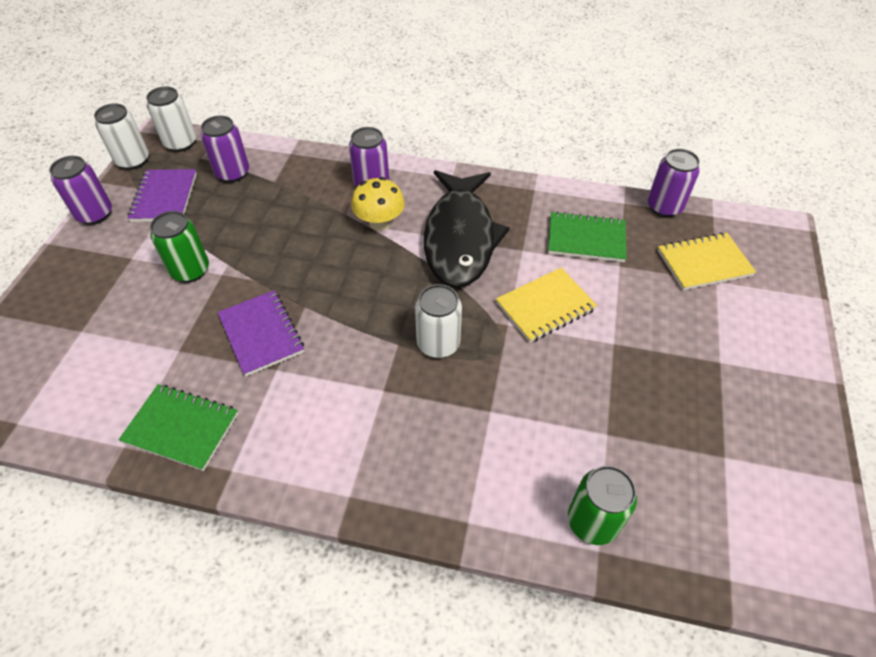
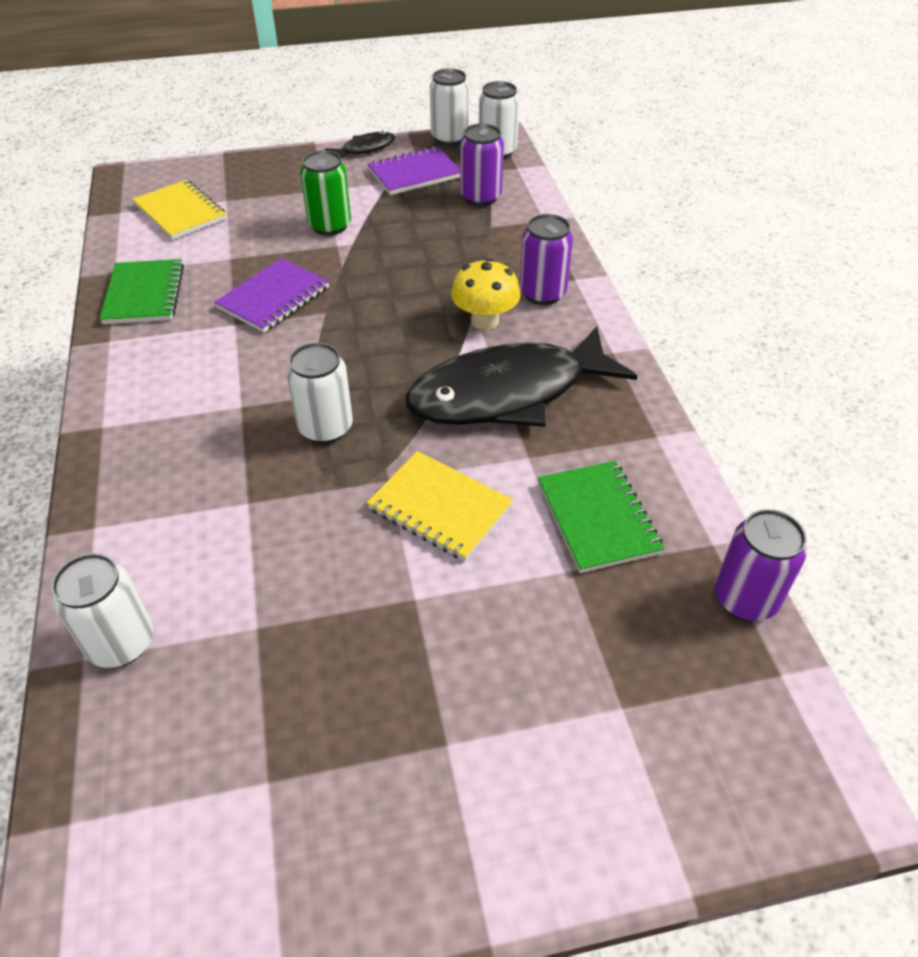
camera: 65 degrees right, 5 degrees down
(95, 214) = (365, 149): purple can -> black fish
(592, 522) = (121, 643): green can -> white can
(703, 263) = (651, 681): yellow notebook -> yellow notebook (180, 212)

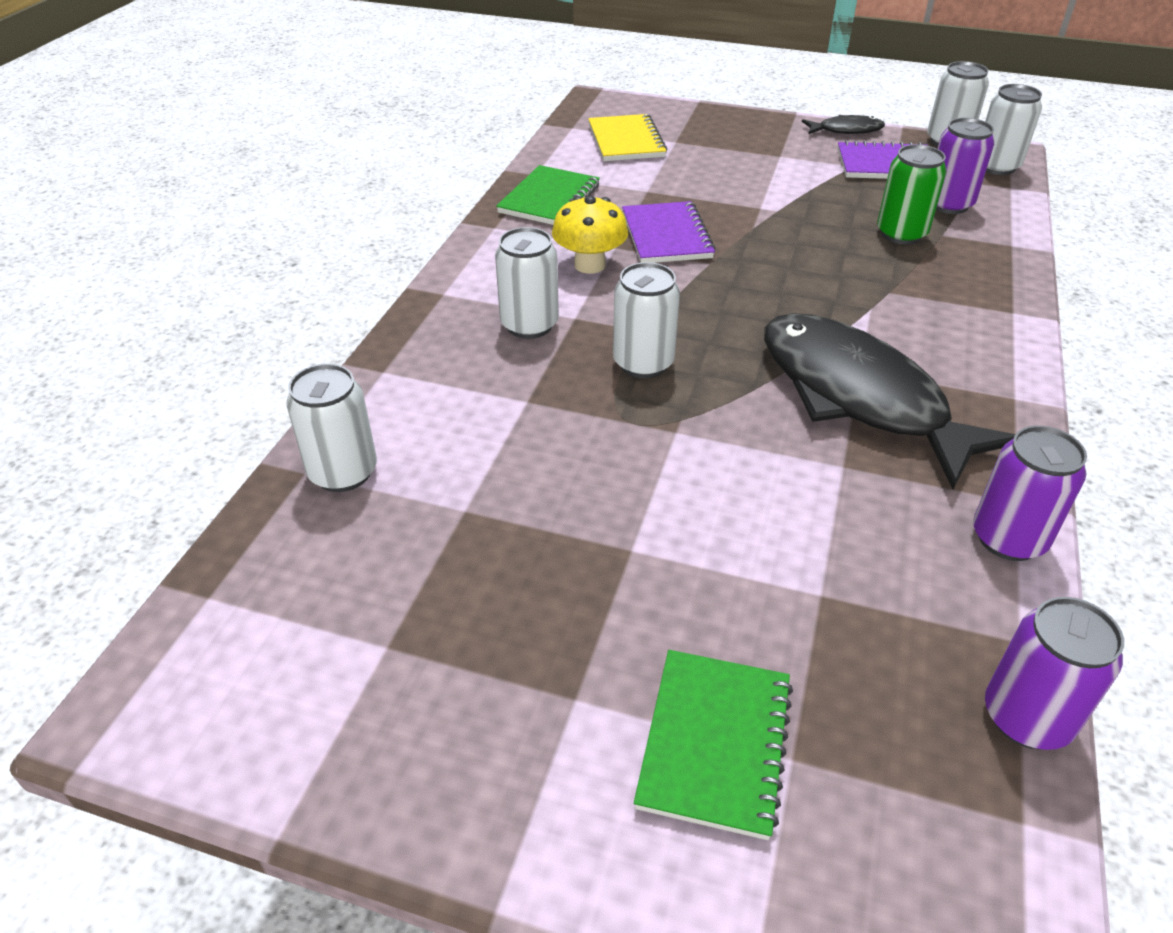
camera: 30 degrees right, 5 degrees down
(204, 428) = (529, 325): none -> white can
(274, 298) = (667, 236): purple notebook -> purple notebook turned 75 degrees counterclockwise
(330, 226) = (764, 189): green can -> green can (901, 234)
(439, 508) = (712, 477): yellow notebook -> none
(484, 320) = (877, 320): yellow mushroom -> yellow mushroom (589, 265)
(508, 393) = (860, 397): black fish -> black fish turned 45 degrees clockwise
(542, 293) = (963, 315): purple can -> purple can (1008, 538)
(598, 518) = (887, 556): green notebook -> green notebook (715, 743)

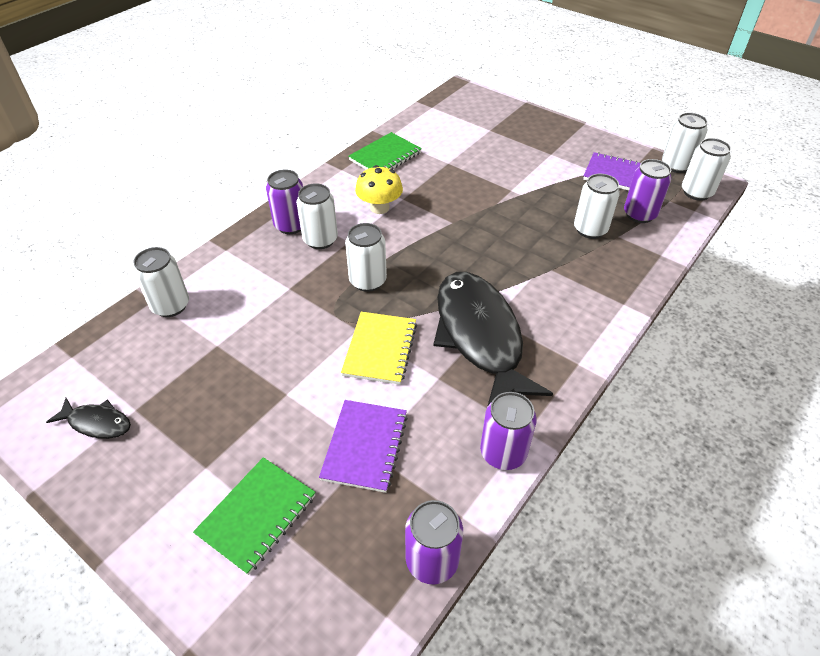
camera: 20 degrees right, 5 degrees up
(468, 315) = (291, 225): none -> purple can
(626, 141) = (459, 123): yellow notebook -> yellow notebook (380, 349)
(667, 236) = (438, 198): purple notebook -> purple notebook (365, 446)
(846, 130) = (609, 143): black fish -> black fish (97, 423)
(901, 234) = (590, 229): green can -> white can

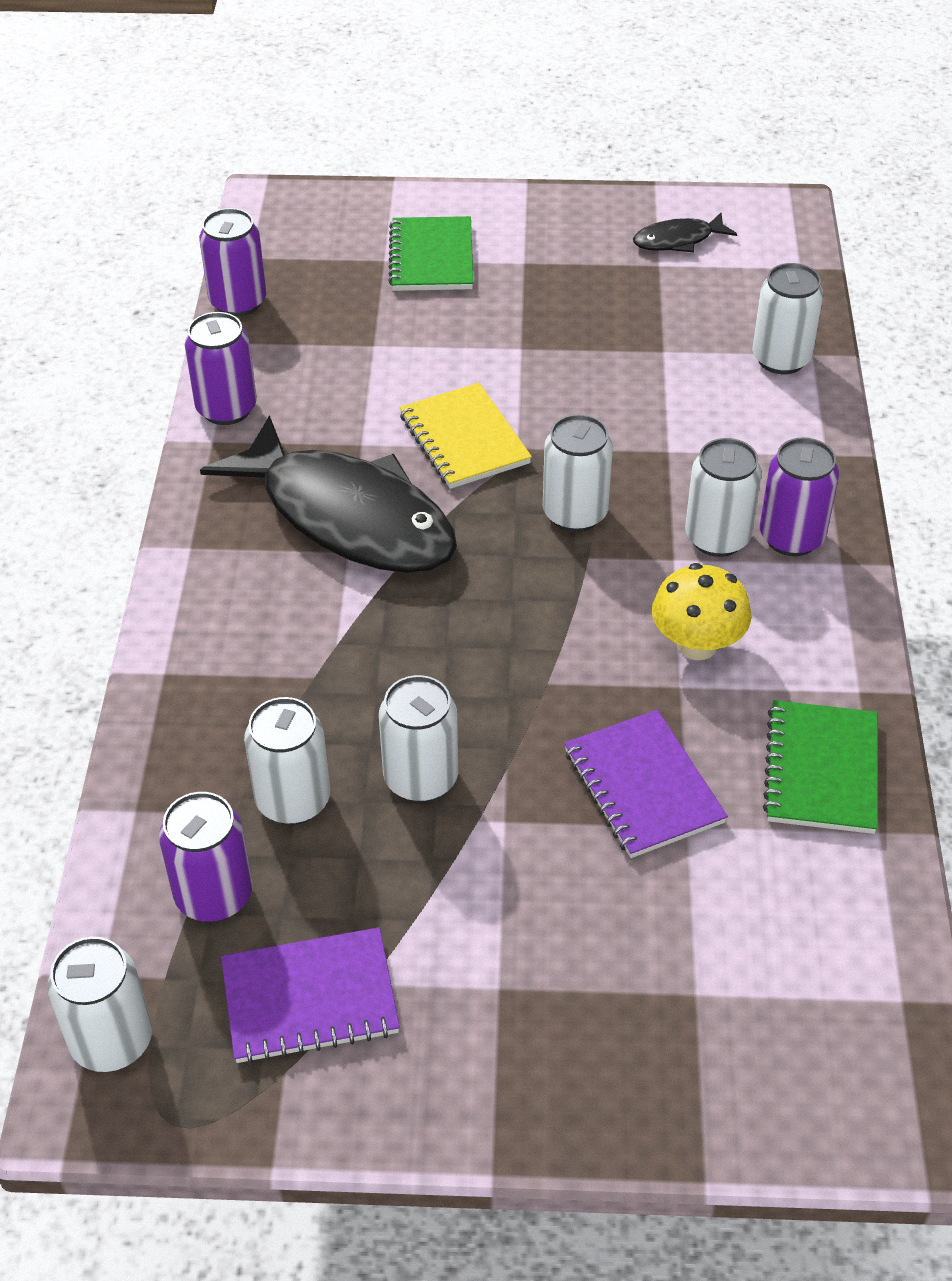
camera: 145 degrees right, 0 degrees up
(365, 446) = (383, 346): purple notebook -> purple notebook (643, 787)
(676, 165) = (187, 1121): white can -> white can (421, 778)

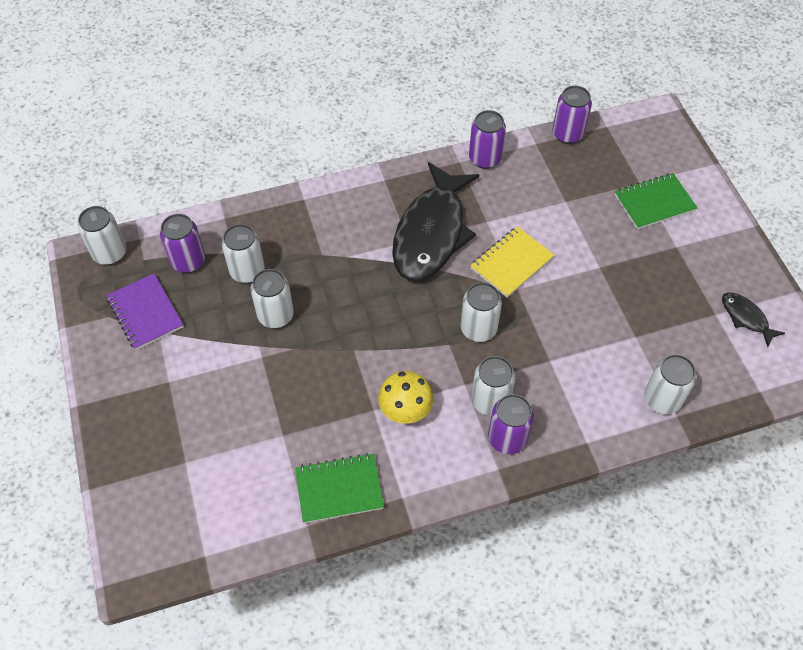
camera: 70 degrees right, 10 degrees up
(643, 787) = (301, 409): purple notebook -> none

